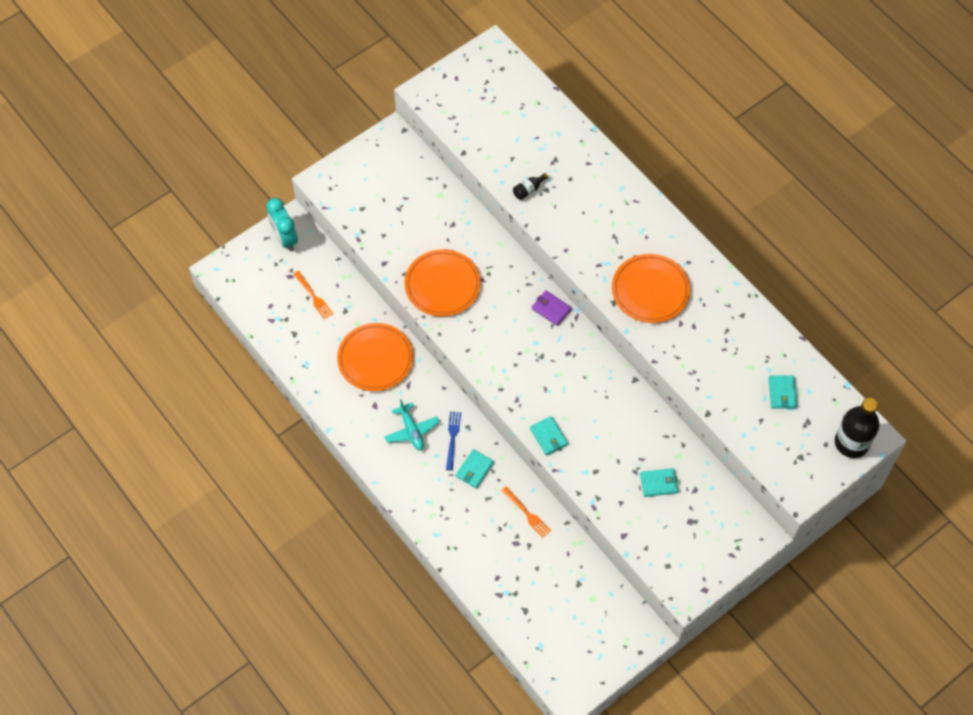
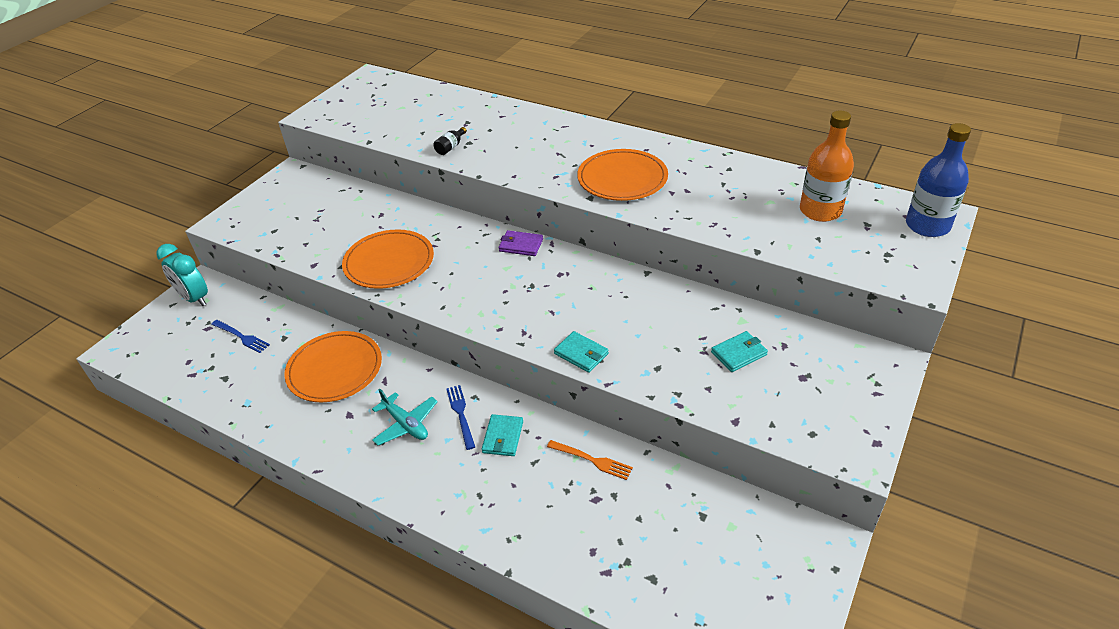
camera: 20 degrees left, 20 degrees down
(314, 297) = (242, 337): orange fork -> blue fork
(782, 393) = (820, 211): turquoise wallet -> orange bottle
(851, 443) = (927, 226): black bottle -> blue bottle

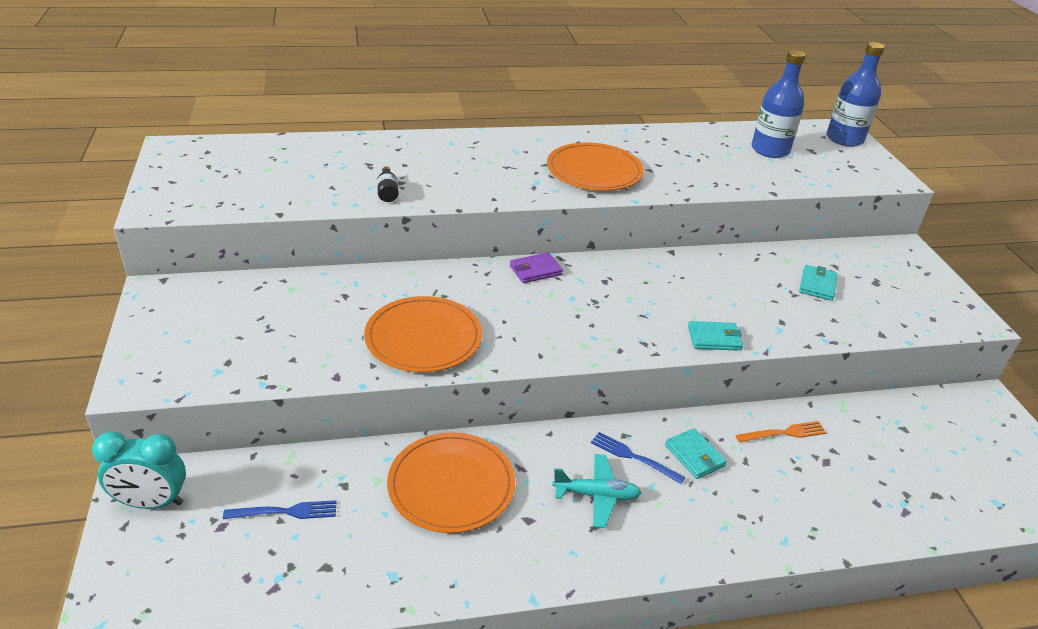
camera: 45 degrees left, 5 degrees down
(820, 211) = (770, 150): orange bottle -> blue bottle

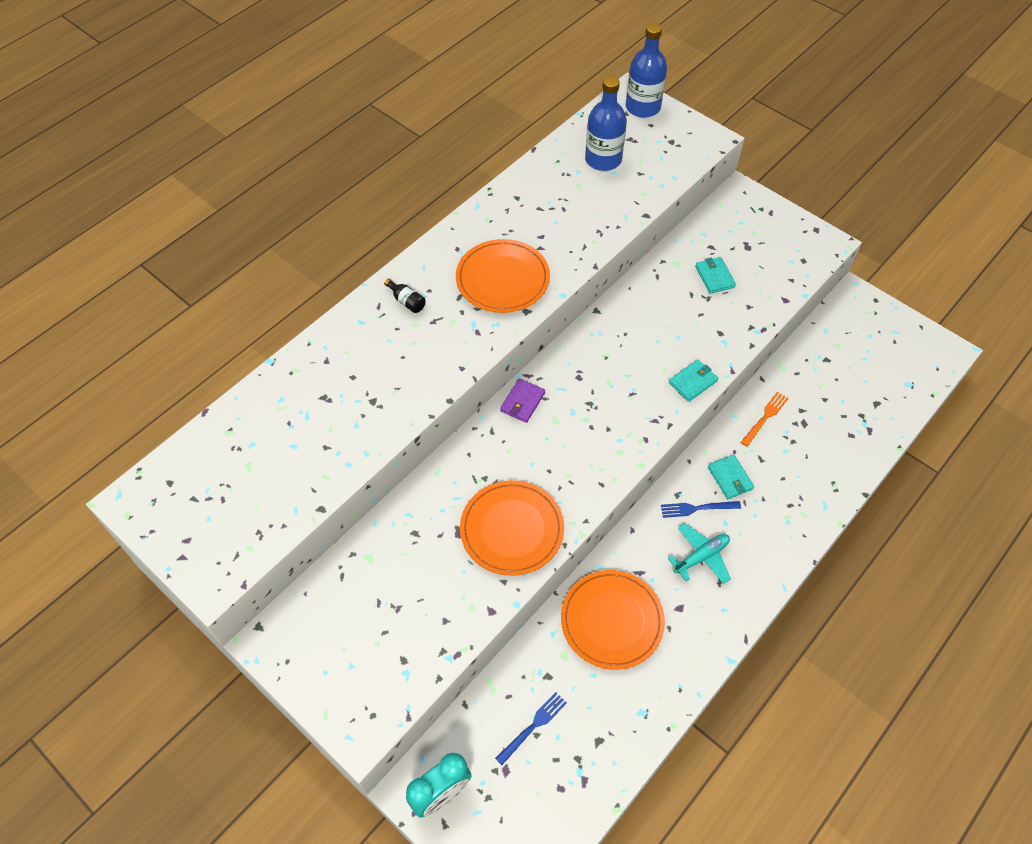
camera: 35 degrees left, 20 degrees up
(387, 192) = (375, 420): black bottle -> black bottle (406, 301)
(694, 455) = (730, 478): turquoise wallet -> turquoise wallet turned 45 degrees clockwise

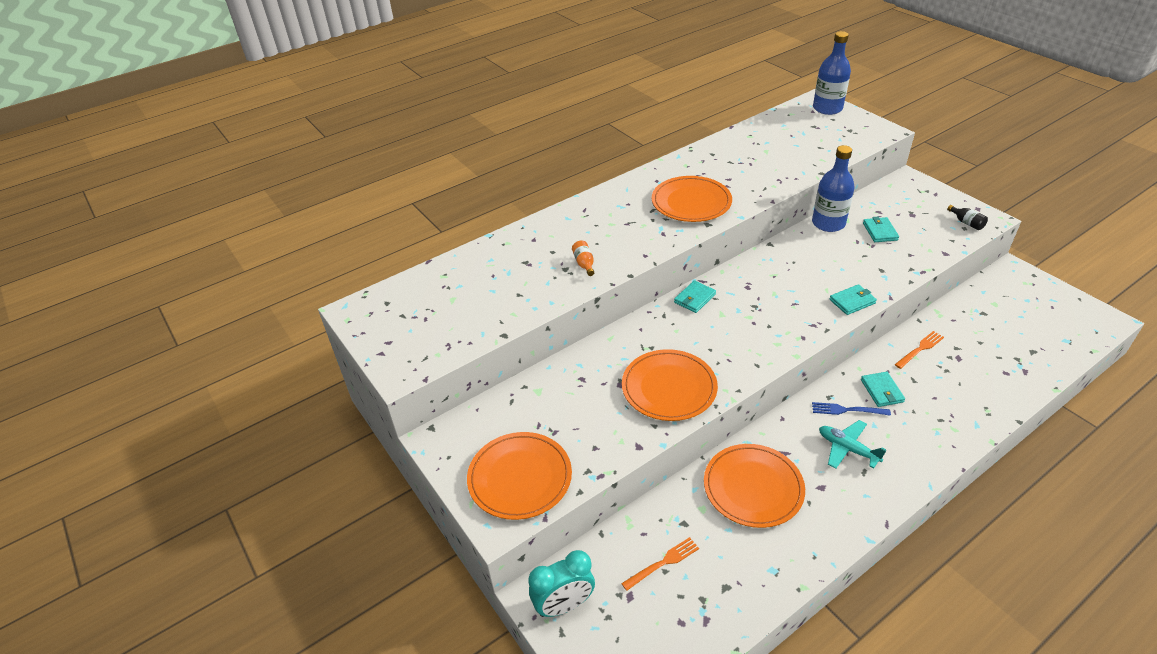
camera: 15 degrees right, 15 degrees down
(371, 673) = (520, 477): none -> orange plate
(393, 390) = (584, 264): none -> orange bottle
(406, 301) = (608, 209): black bottle -> black bottle (966, 223)
(522, 402) = (694, 298): purple wallet -> turquoise wallet
(533, 726) = (663, 562): blue fork -> orange fork
(603, 159) = (789, 137): blue bottle -> blue bottle (828, 223)
(701, 557) = (847, 449): turquoise plane -> turquoise plane turned 120 degrees counterclockwise

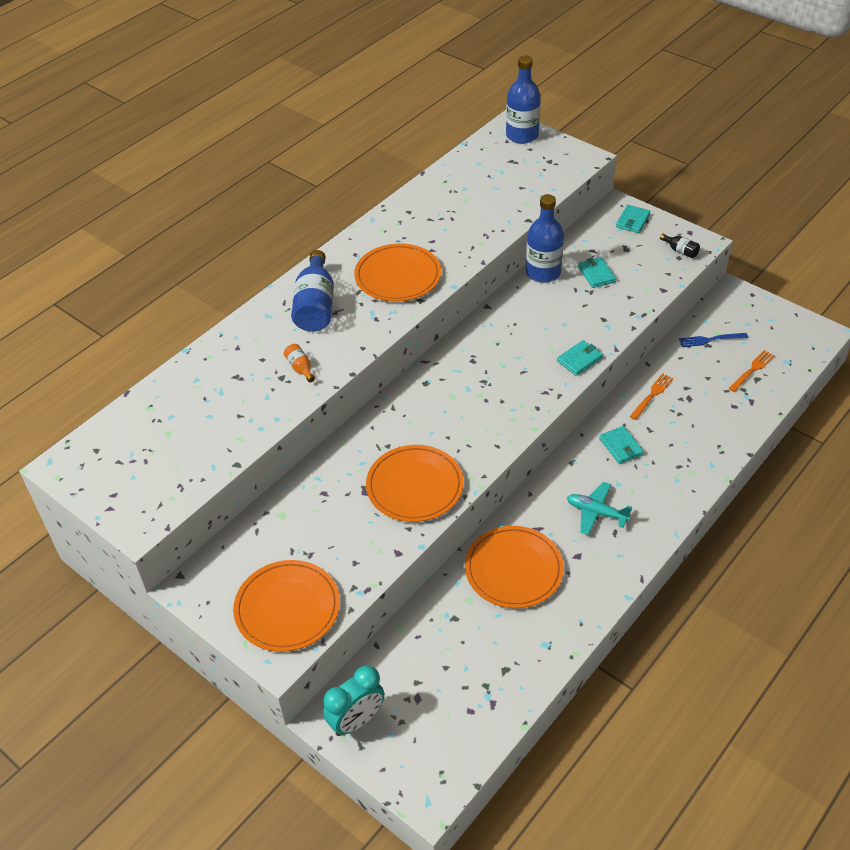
camera: 15 degrees left, 5 degrees up
(611, 216) = (315, 306): none -> blue bottle
(663, 562) = (442, 660): orange fork -> orange fork (752, 370)
(694, 298) = (421, 383): turquoise wallet -> turquoise wallet (632, 221)
(846, 410) = (590, 473): blue fork -> blue fork (710, 340)

